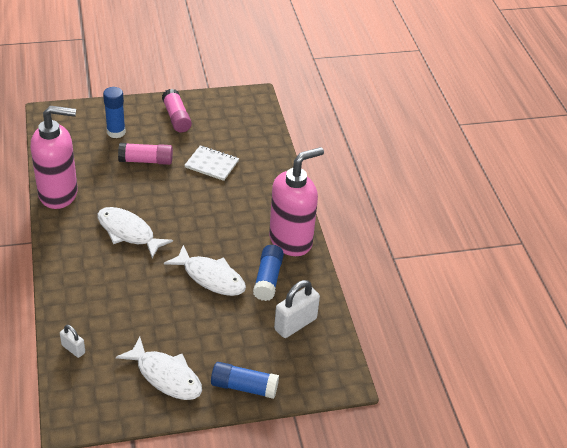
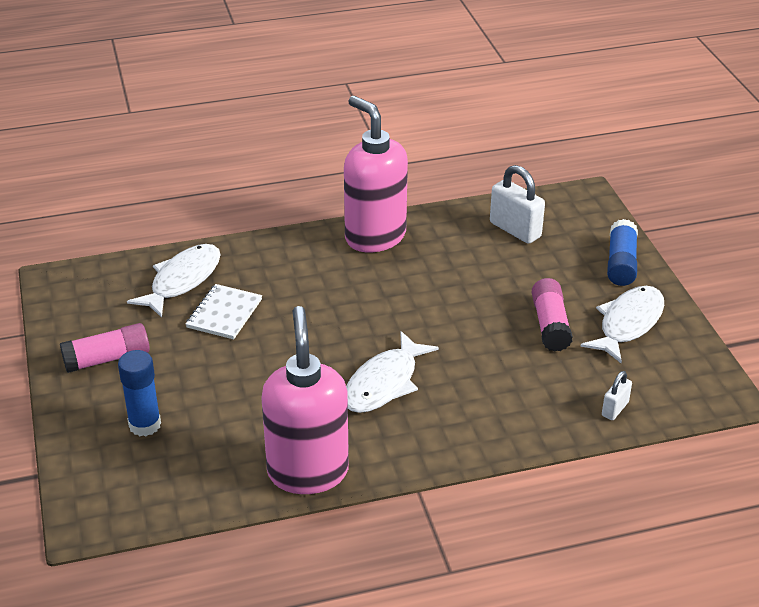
camera: 90 degrees left, 5 degrees down
(146, 161) = (219, 382): pink glue stick -> pink glue stick (550, 325)
(210, 277) = (455, 299): white fish -> white fish (182, 280)
(268, 279) = (447, 253): blue glue stick -> none

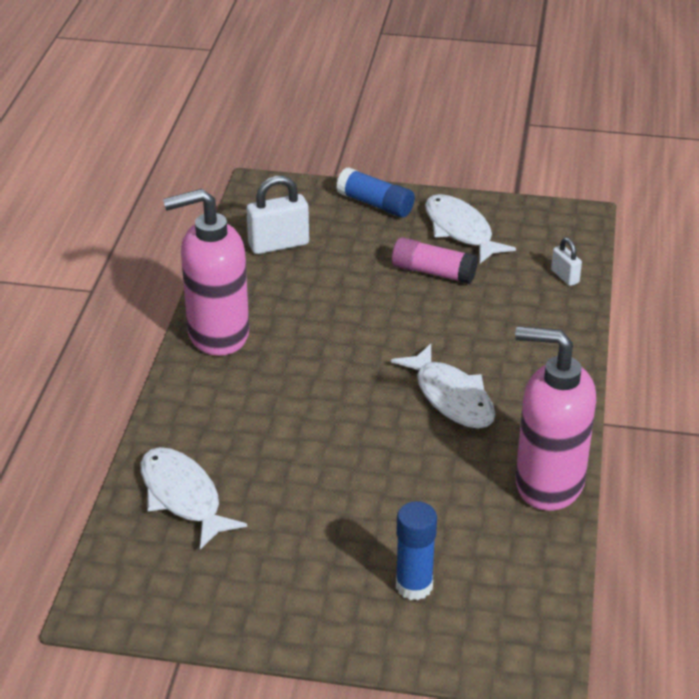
camera: 65 degrees left, 0 degrees up
(107, 359) = (283, 592): pink glue stick -> none
(224, 313) = (267, 478): white notebook -> none

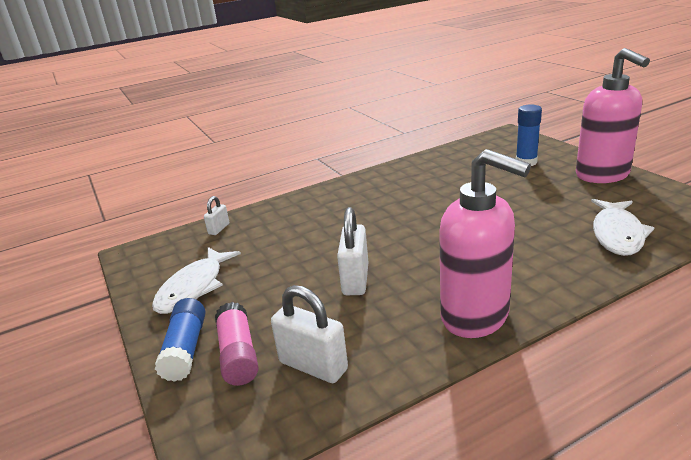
camera: 125 degrees left, 10 degrees down
(350, 308) = (355, 279): none -> white padlock
(433, 272) = (267, 271): pink glue stick -> pink glue stick (238, 355)
(451, 397) = (389, 209): white fish -> none
(548, 483) = (410, 166): pink soap dispenser -> pink soap dispenser (602, 175)

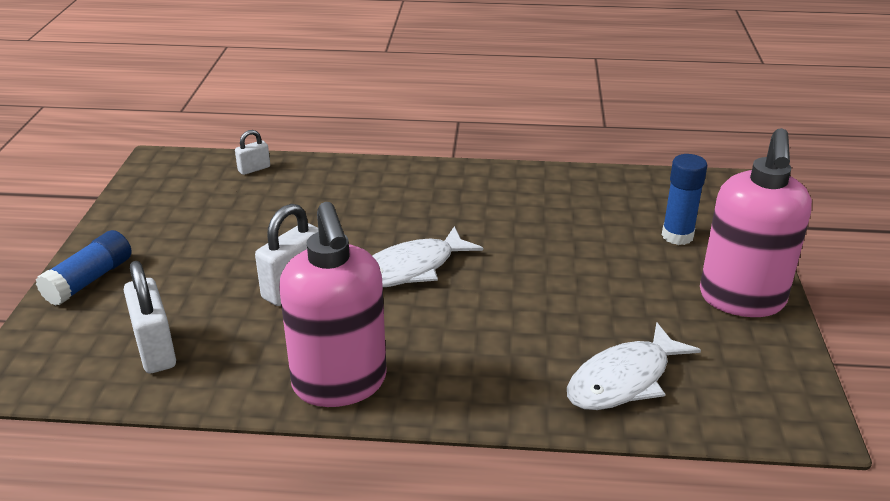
camera: 30 degrees right, 5 degrees up
(194, 287) = (161, 223): white fish -> white fish (411, 269)
(238, 355) = (117, 307): pink glue stick -> none

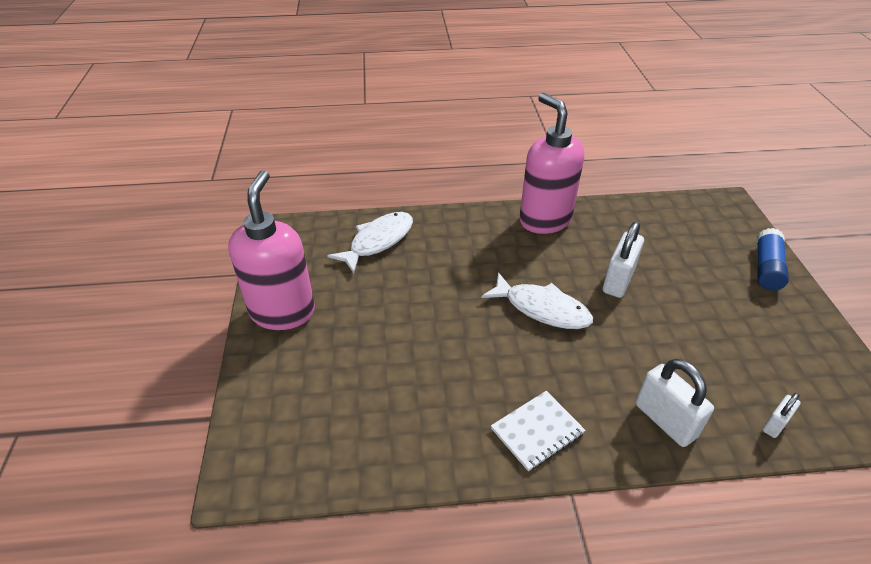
camera: 170 degrees right, 10 degrees up
(155, 350) = (667, 226): white padlock -> white padlock (665, 420)
(411, 269) = (542, 309): white fish -> white fish turned 75 degrees clockwise
(465, 184) = (537, 431): none -> white notebook
(677, 236) = (318, 378): blue glue stick -> none

